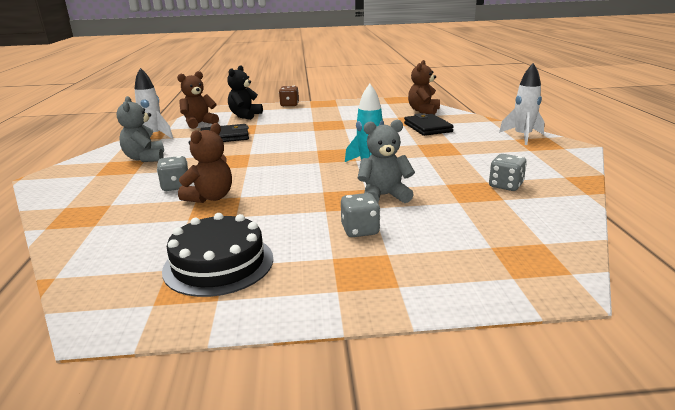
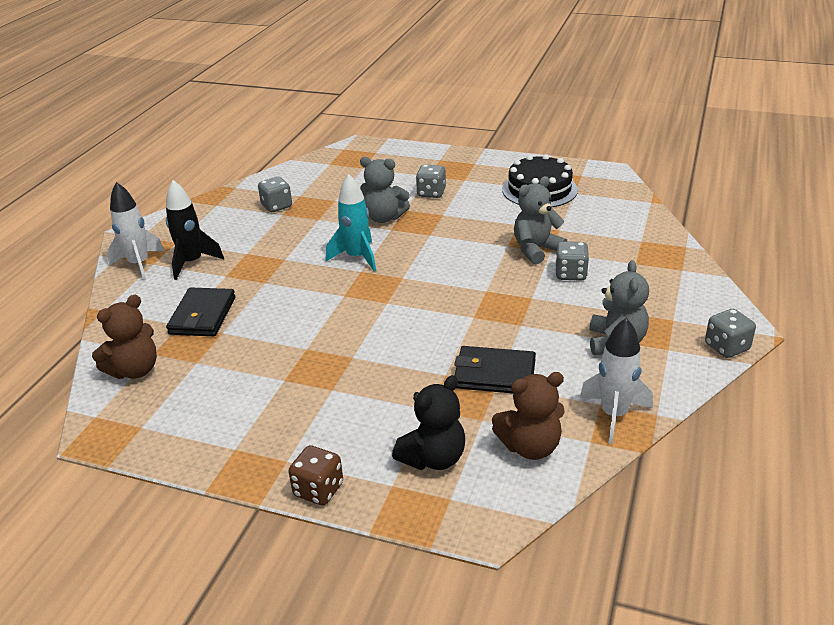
camera: 155 degrees left, 10 degrees up
(63, 168) = (726, 347): none -> grey dice
(210, 197) = (536, 250): brown teddy bear -> grey teddy bear
(488, 143) = (192, 262): none -> black rocket

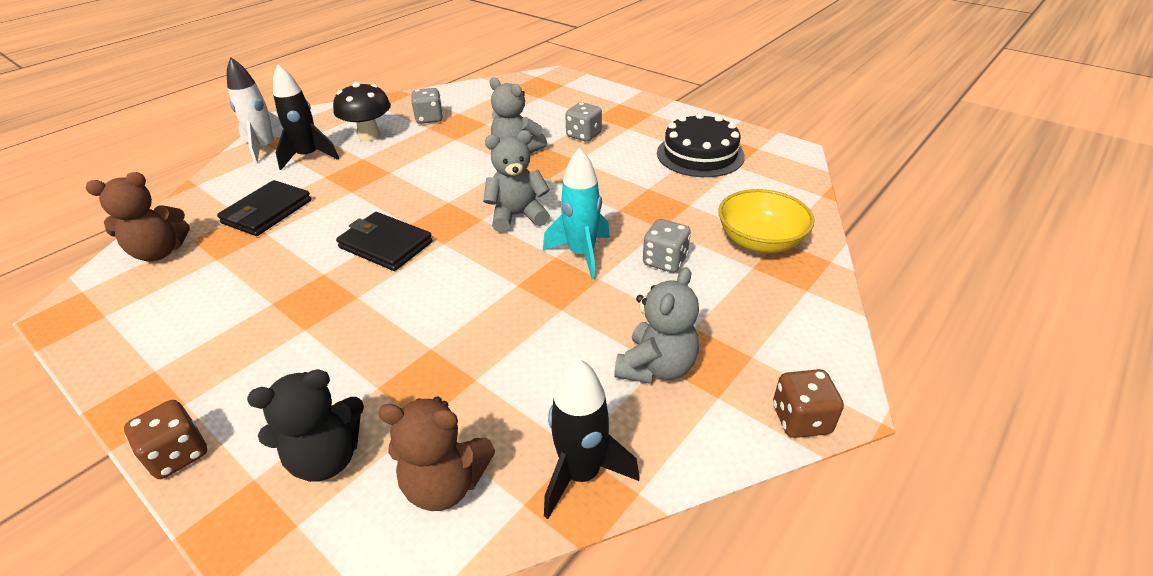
camera: 20 degrees right, 5 degrees up
(233, 233) = (369, 136): none -> black mushroom
(357, 257) = (456, 186): turquoise rocket -> turquoise rocket (581, 254)
(494, 374) = (483, 365): black wallet -> black wallet (385, 245)
(536, 250) = (646, 222): grey teddy bear -> grey teddy bear (517, 216)
(614, 415) = (581, 474): white rocket -> black rocket
(629, 245) = (759, 242): none -> yellow bowl
(726, 347) = (801, 419): grey dice -> brown dice

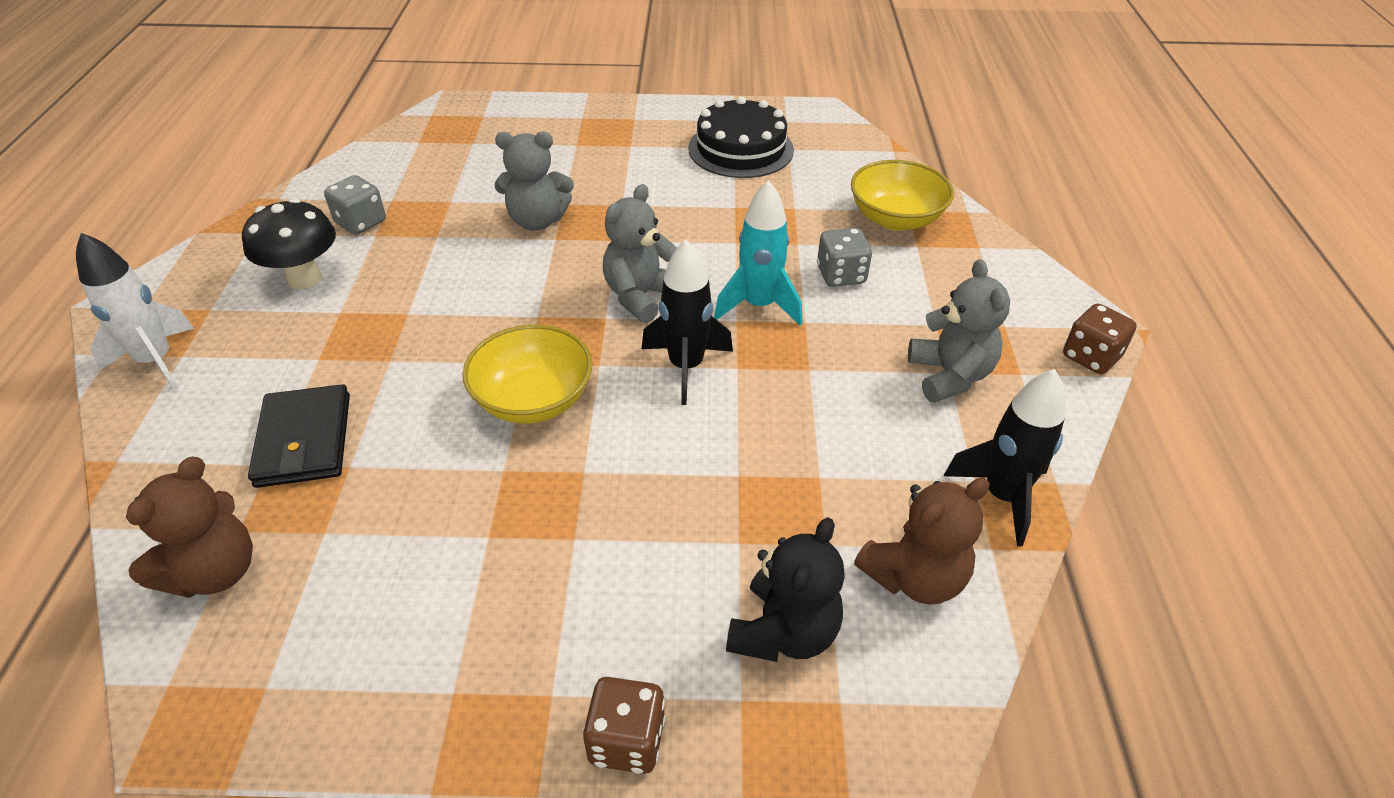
camera: 40 degrees left, 5 degrees up
(309, 157) = (252, 343): black rocket -> black rocket (686, 366)
(385, 245) = (533, 400): black wallet -> yellow bowl
(583, 135) = (591, 172): grey dice -> none

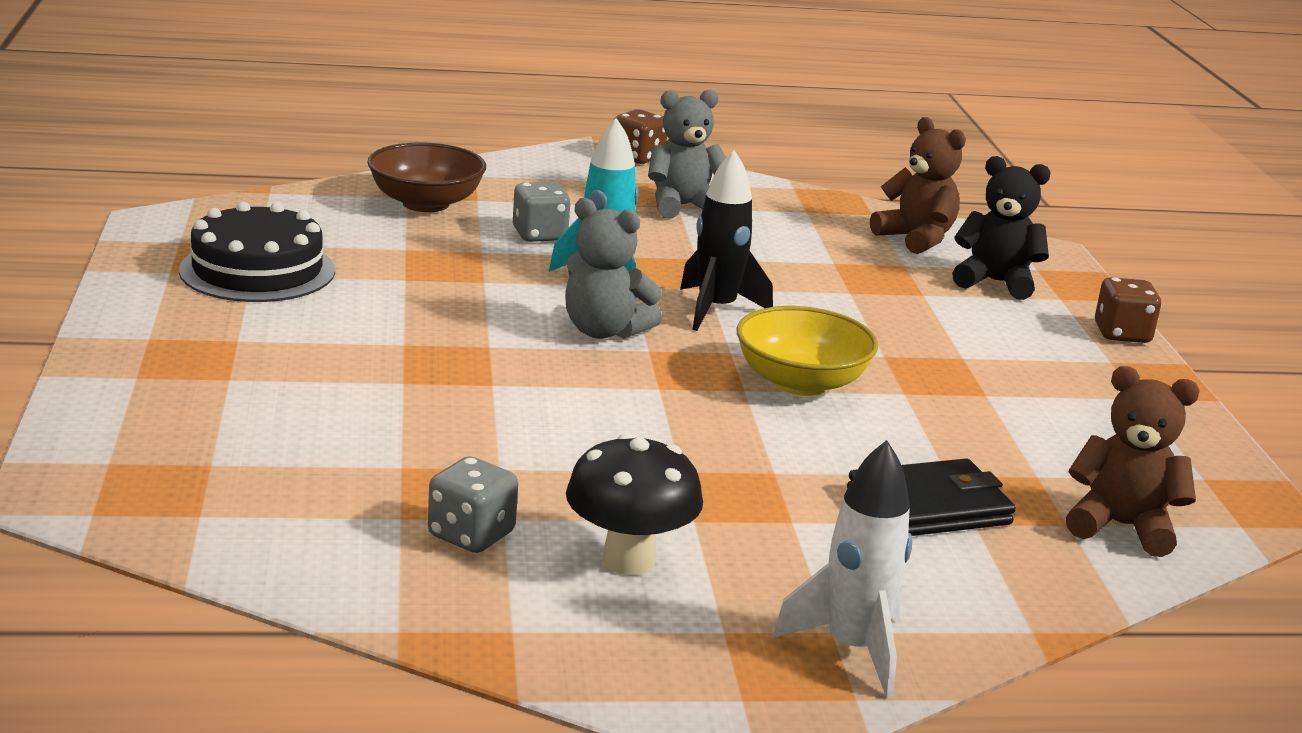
camera: 100 degrees left, 20 degrees down
(537, 221) = (451, 397): grey teddy bear -> none
(895, 219) = (426, 203): yellow bowl -> brown bowl
(1002, 496) = (818, 205): black rocket -> none

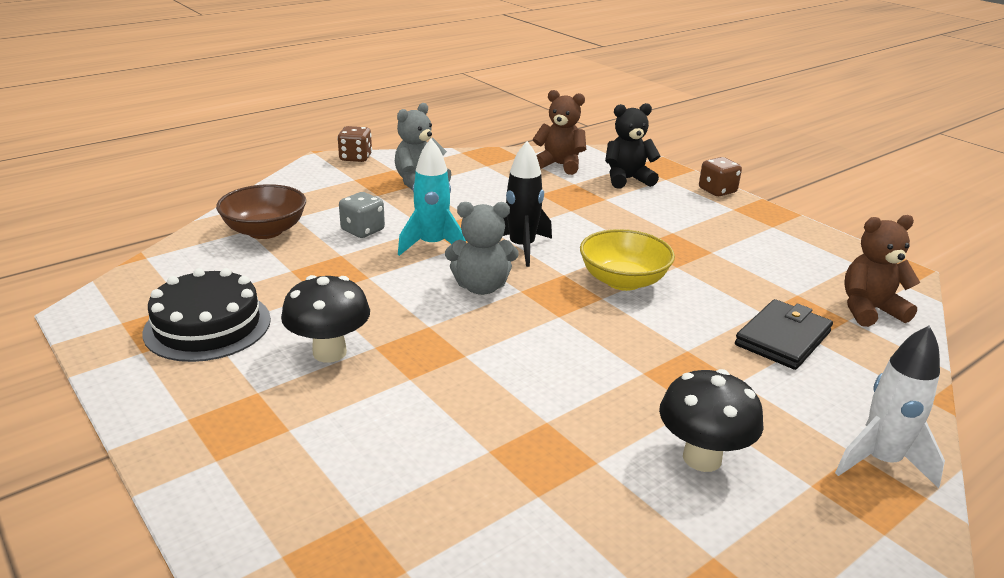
camera: 30 degrees left, 5 degrees up
(349, 333) = (329, 352): none -> black mushroom
(471, 535) = (596, 487): grey dice -> none

